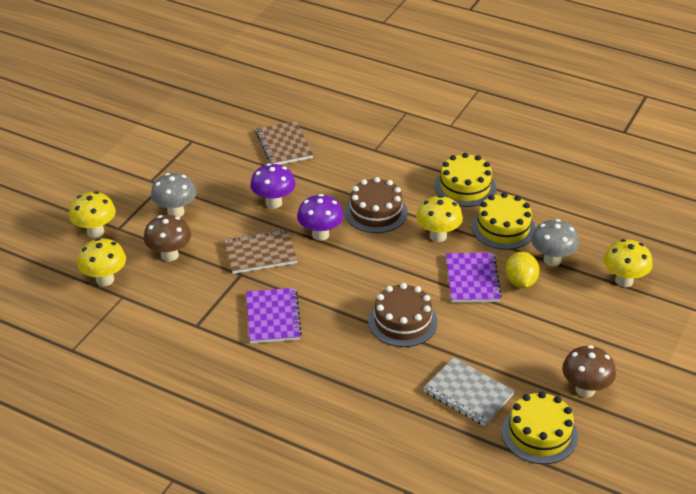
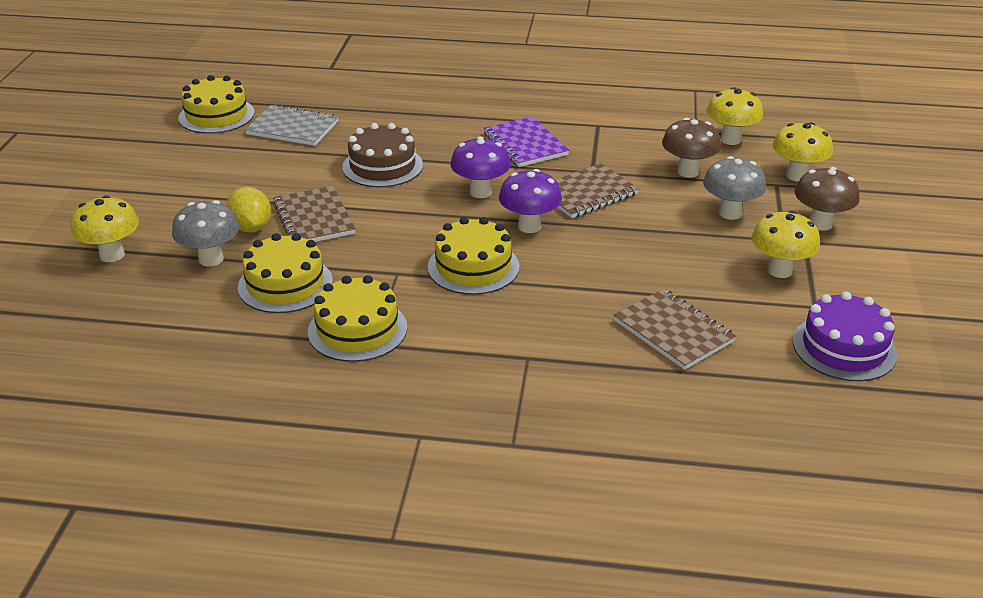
camera: 160 degrees right, 5 degrees down
(201, 117) = (844, 348): none -> purple cake
(273, 203) = (618, 249): purple mushroom -> purple mushroom (480, 192)
(376, 212) = (473, 267): brown cake -> yellow cake
(438, 236) = (374, 256): yellow mushroom -> yellow mushroom (779, 270)
(472, 279) = (314, 218): purple notebook -> brown notebook
(585, 390) = (169, 151): brown mushroom -> brown mushroom (820, 224)

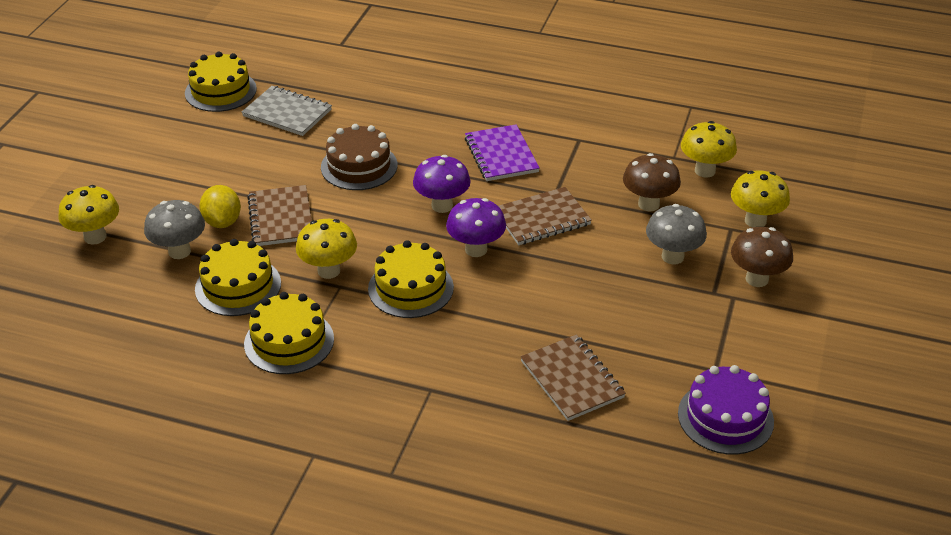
camera: 10 degrees right, 5 degrees up
(779, 270) = (696, 326): yellow mushroom -> yellow mushroom (329, 271)

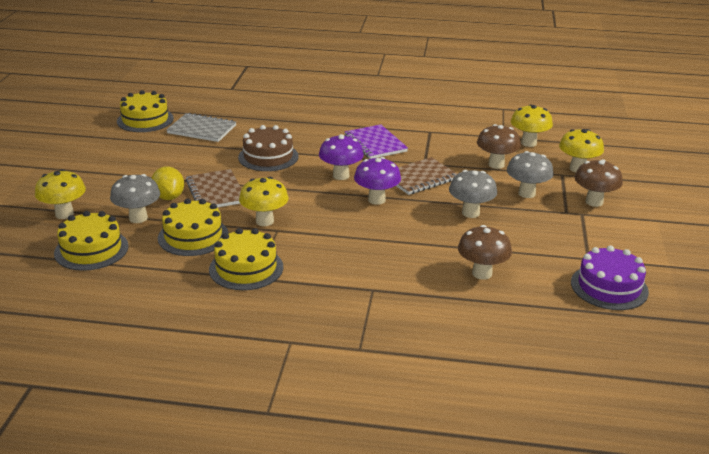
camera: 10 degrees left, 10 degrees down
(411, 288) = (334, 227): yellow cake -> yellow cake (91, 250)
(572, 379) = (482, 273): brown notebook -> brown mushroom
(589, 282) = (470, 213): none -> grey mushroom

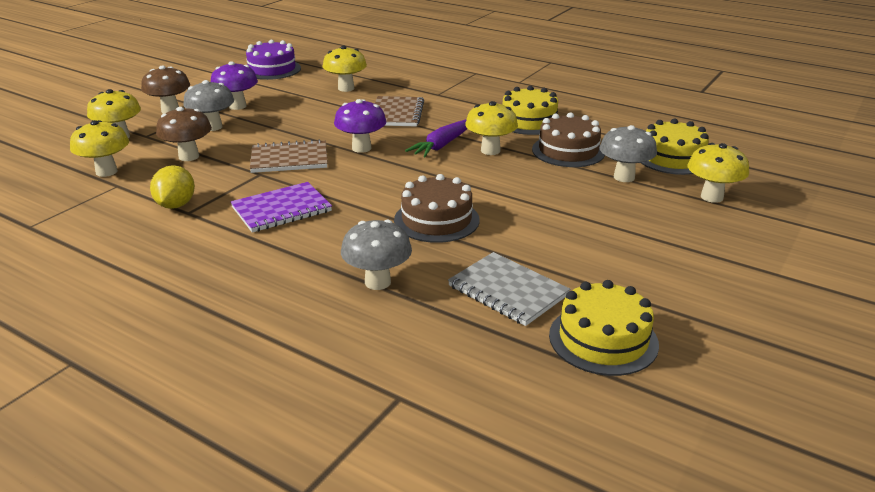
camera: 155 degrees left, 0 degrees up
(169, 197) = (585, 193): yellow lemon -> yellow lemon (176, 205)
(193, 236) = (568, 151): yellow cake -> brown cake
(216, 191) = (527, 188): brown notebook -> brown notebook (396, 113)
(311, 218) = (442, 145): none -> purple carrot
(341, 176) = (370, 178): purple mushroom -> purple mushroom (237, 106)
(375, 144) = (281, 209): purple notebook -> purple notebook turned 60 degrees clockwise
(470, 213) = (291, 122): grey mushroom -> grey mushroom (377, 282)
(482, 273) = (346, 88): brown mushroom -> yellow mushroom

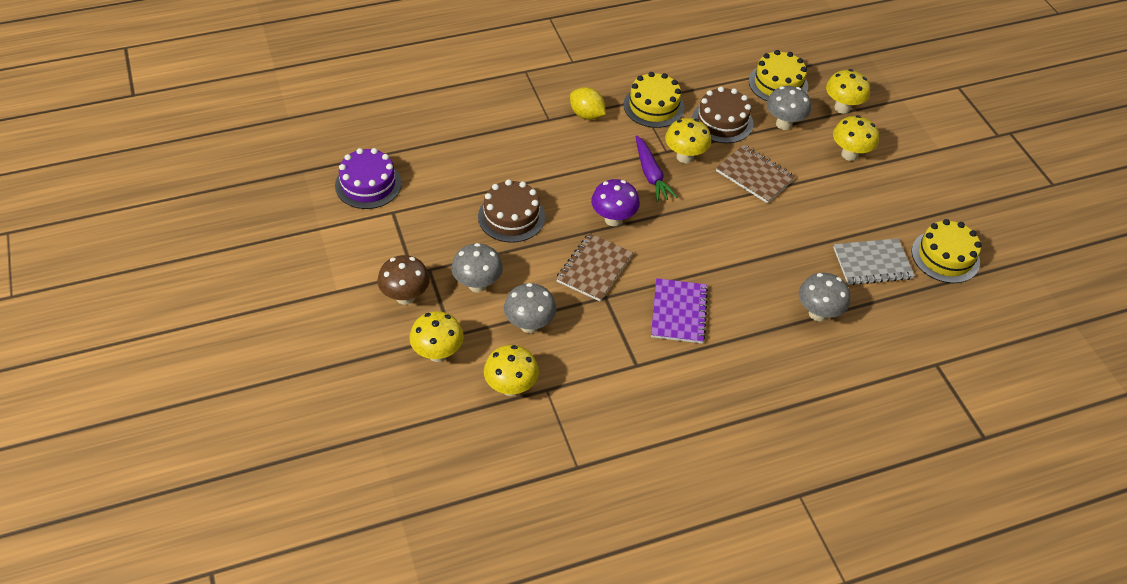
camera: 55 degrees left, 20 degrees up
(176, 205) = (618, 367): yellow lemon -> yellow lemon (586, 115)
(189, 156) = (529, 325): brown mushroom -> grey mushroom
(237, 106) = (443, 249): purple mushroom -> none
(346, 88) = (475, 163): yellow mushroom -> yellow mushroom (849, 154)
(396, 113) = (565, 164): brown notebook -> brown notebook (754, 175)
(436, 220) = (763, 244): brown cake -> brown cake (511, 217)

